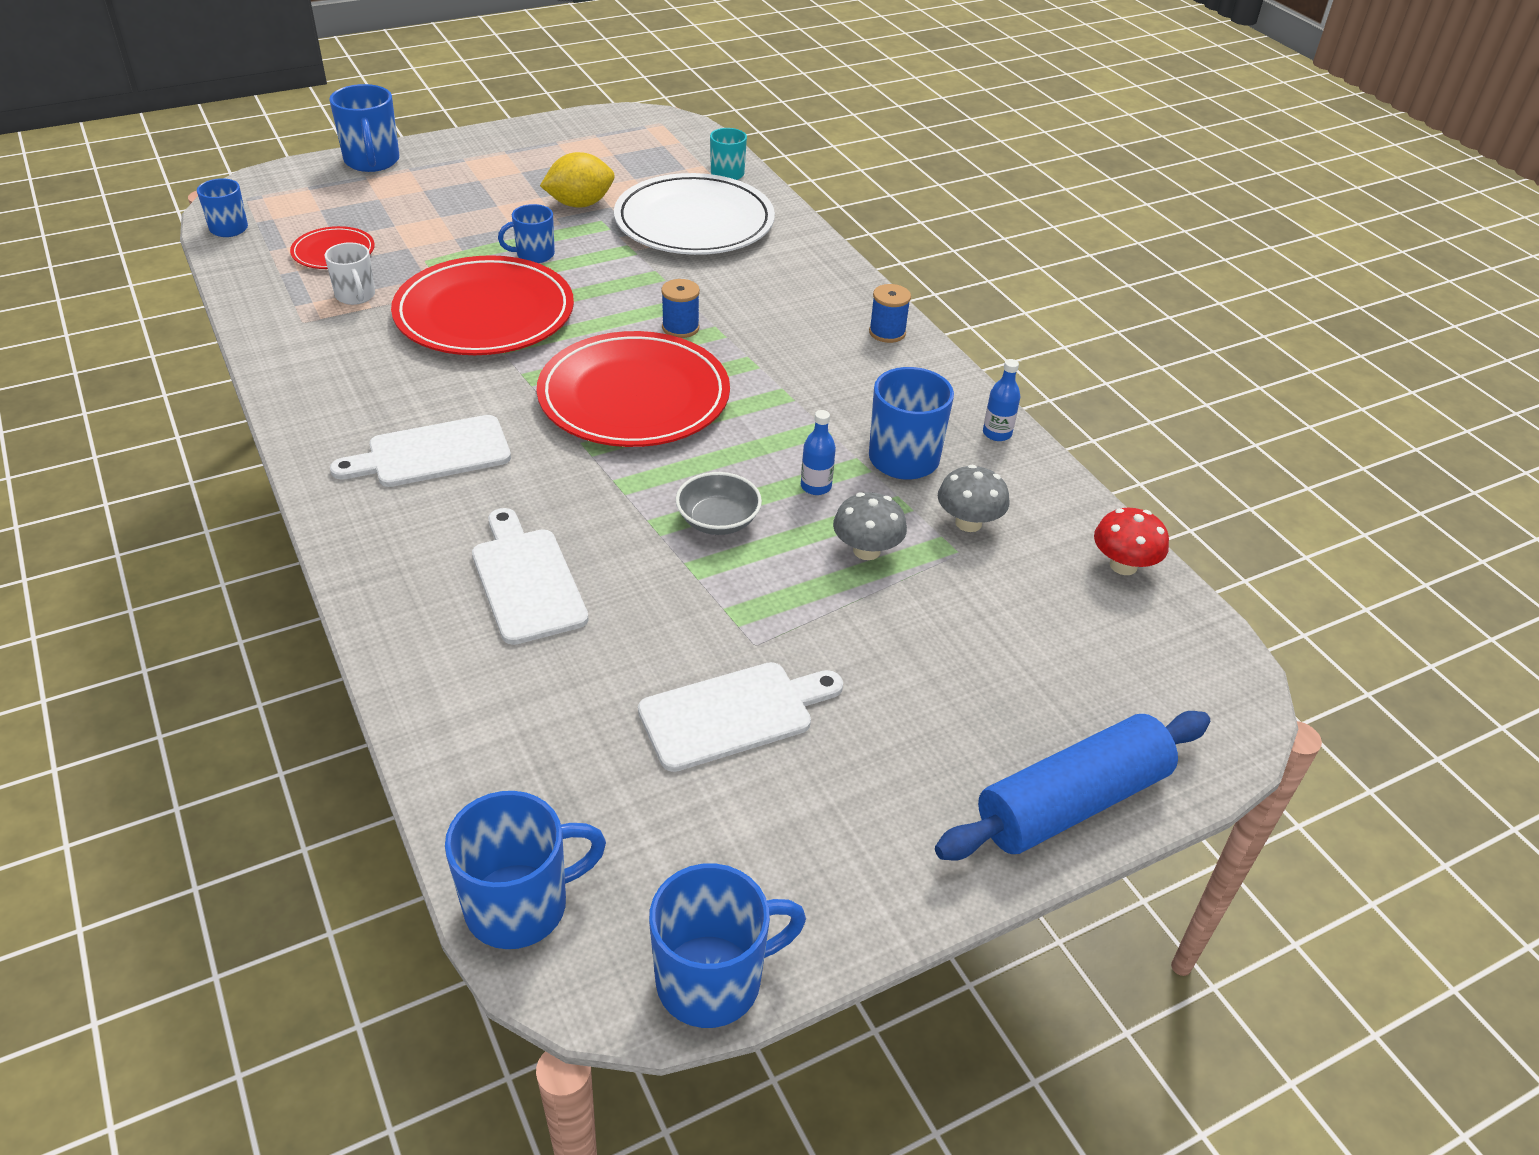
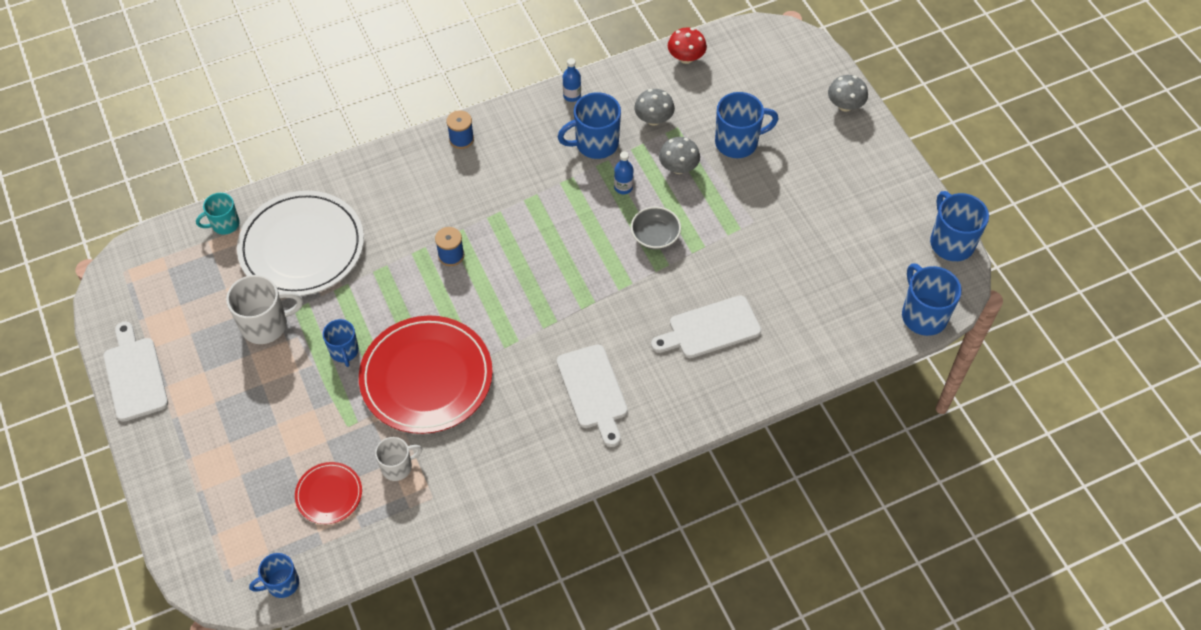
camera: 85 degrees left, 15 degrees up
(372, 161) = (169, 490): blue mug -> blue mug (737, 142)
(580, 204) = (266, 325): yellow lemon -> white mug
(634, 396) = (532, 281): red plate -> none
(733, 714) = (802, 232): white cutting board -> white cutting board (134, 375)
(1072, 803) = (845, 105): blue rolling pin -> grey mushroom

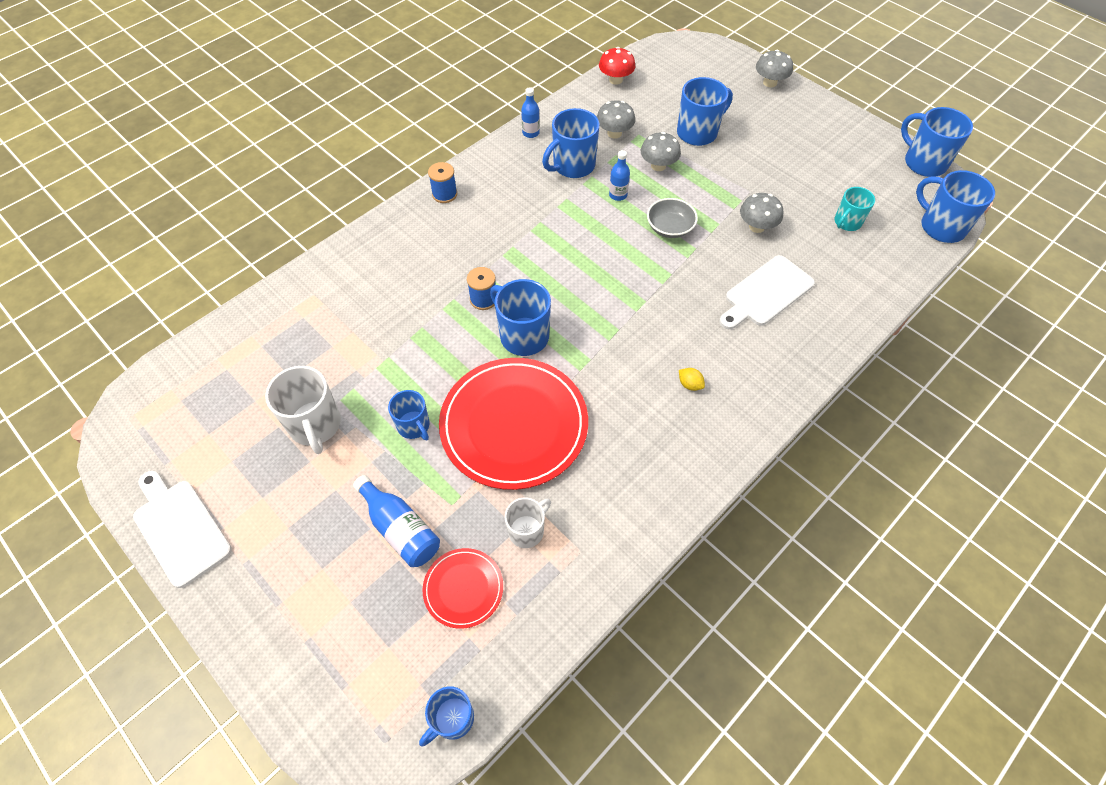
camera: 20 degrees left, 0 degrees up
(224, 224) = (230, 337): turquoise mug -> turquoise mug (847, 222)
(266, 325) = (315, 425): white mug -> white mug turned 105 degrees clockwise
(300, 432) = (400, 529): none -> blue bottle
(302, 247) = (324, 335): white plate -> none
(470, 300) = (523, 336): none -> blue mug
(593, 391) = (690, 384): white cutting board -> yellow lemon
(739, 260) = (756, 227): none -> grey mushroom

